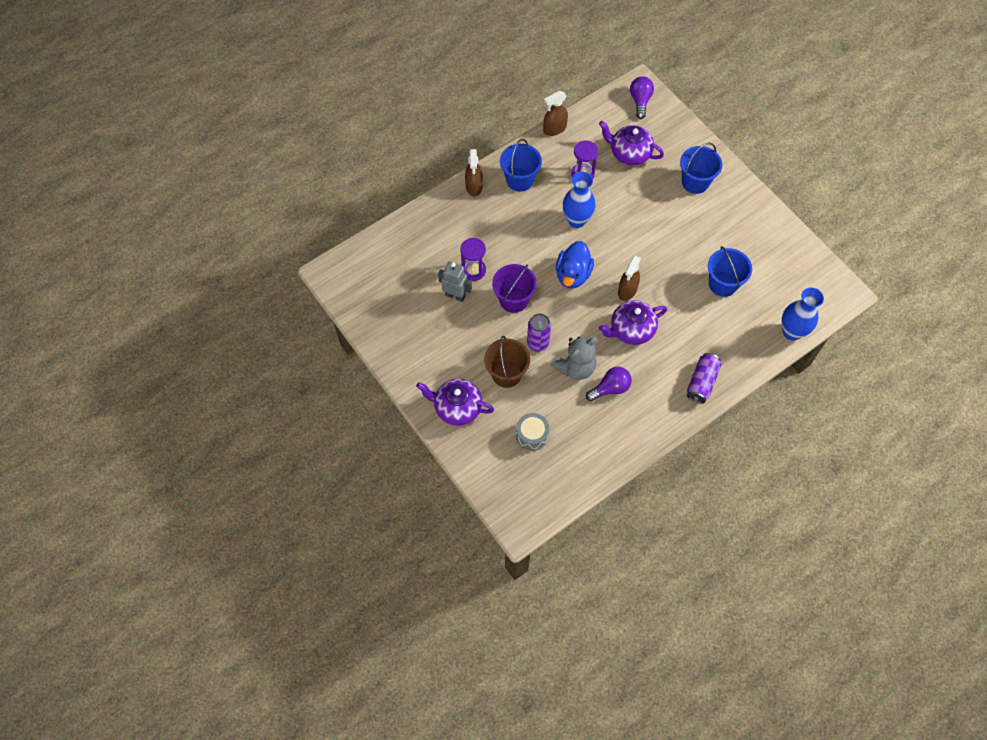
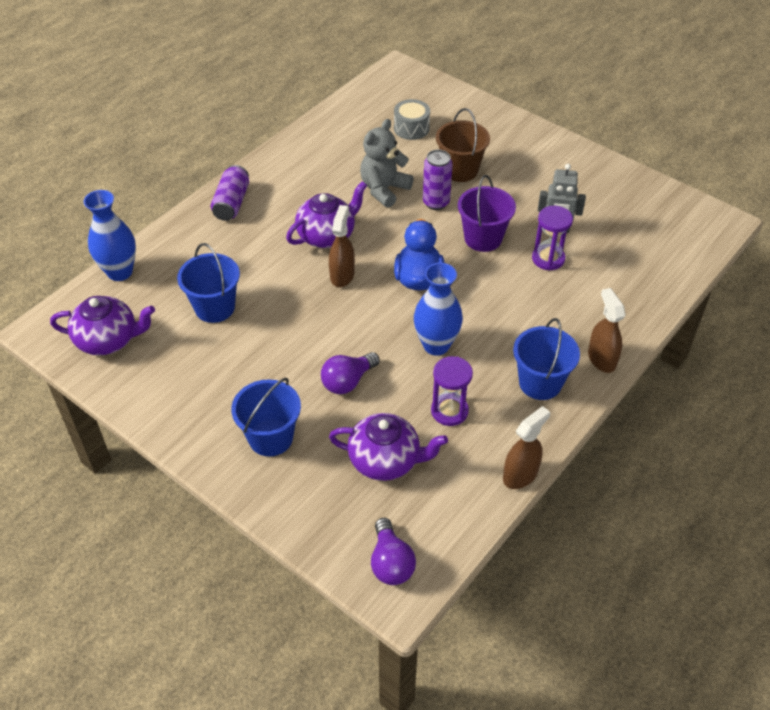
camera: 165 degrees right, 15 degrees down
(457, 408) = (500, 134): purple teapot -> purple teapot (108, 340)
(610, 388) = (338, 179): purple light bulb -> purple light bulb (348, 381)

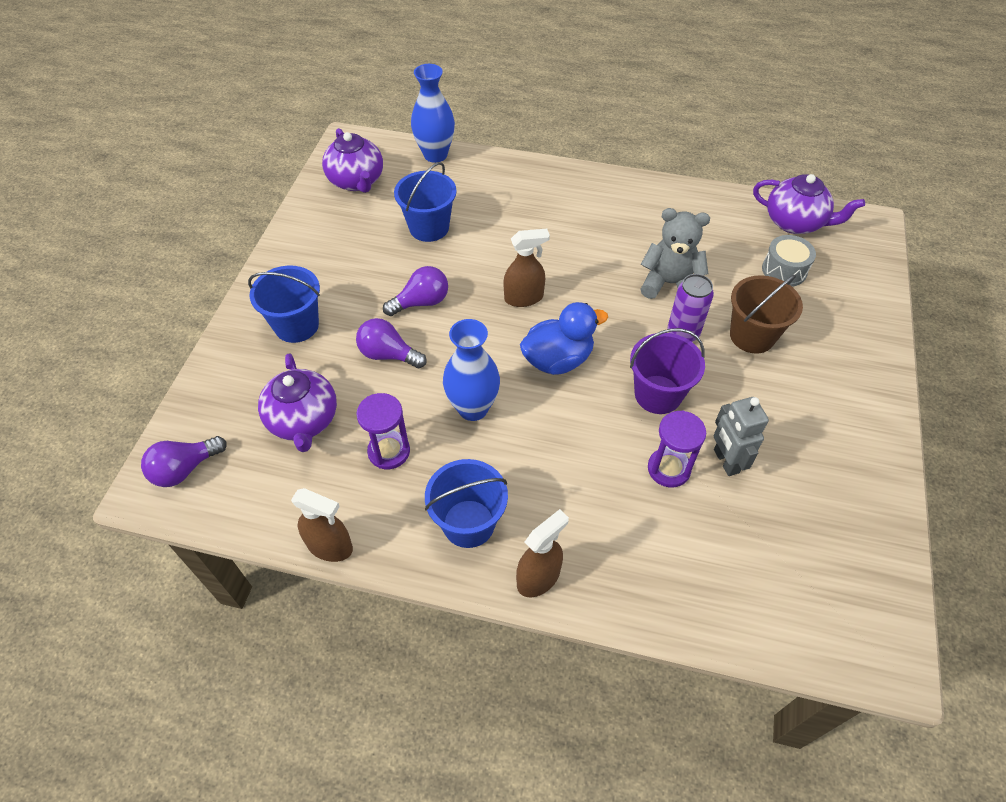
camera: 65 degrees right, 5 degrees up
(231, 203) = (566, 185): purple can -> none
(302, 341) = (421, 302): none -> purple light bulb
(327, 235) = (570, 266): purple teapot -> purple teapot (795, 222)

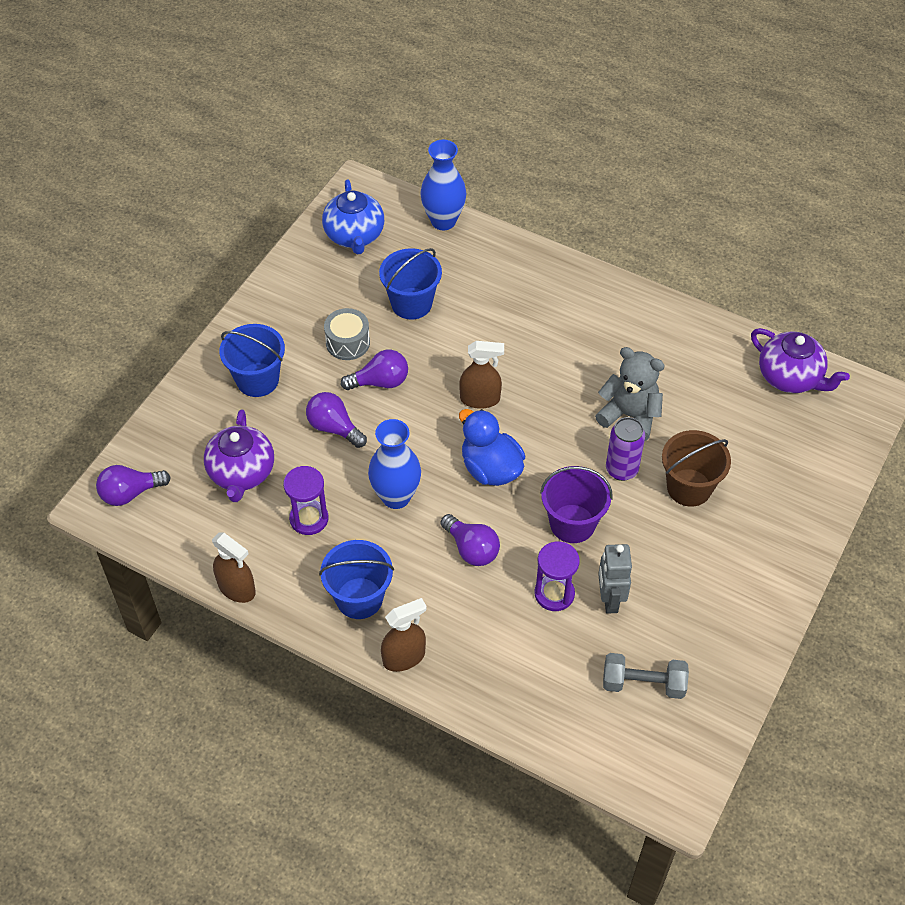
camera: 15 degrees right, 0 degrees up
(356, 181) = (354, 236): purple teapot -> blue teapot
(558, 360) = (490, 468): blue duck -> blue duck turned 120 degrees counterclockwise
(568, 443) = (471, 549): none -> purple light bulb
(784, 270) = (753, 427): grey drum -> grey drum (348, 342)
(797, 541) = (643, 684): none -> grey dumbbell

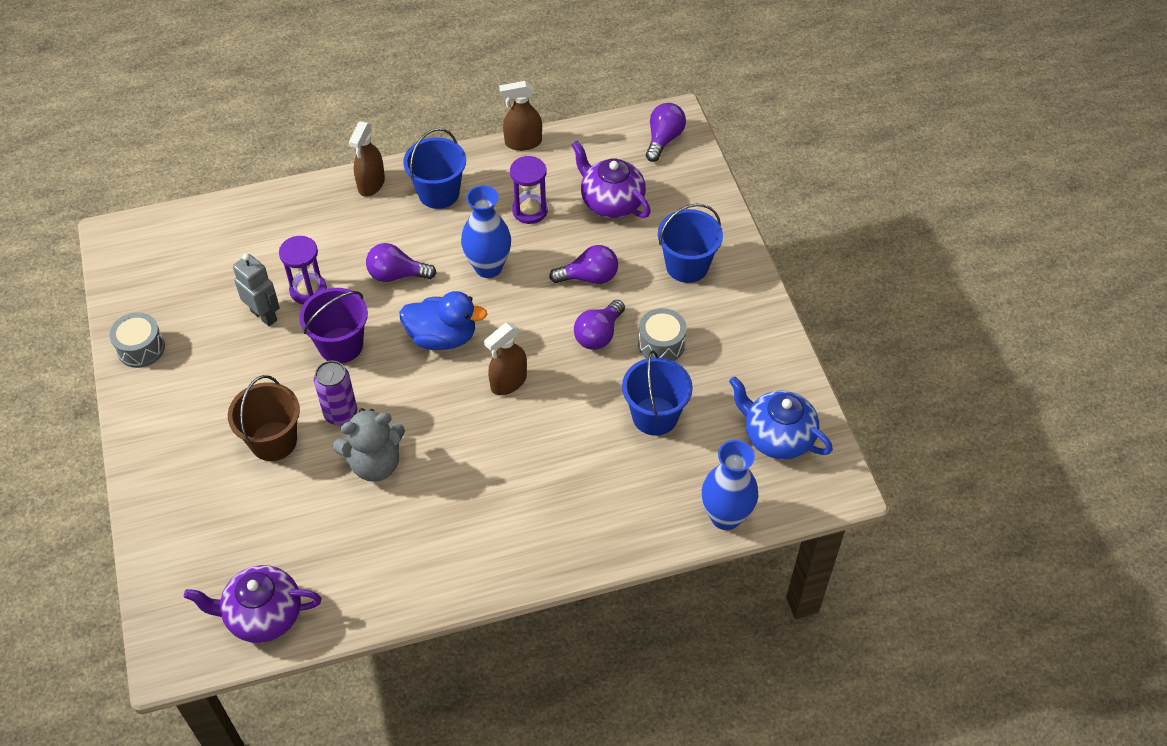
camera: 135 degrees right, 0 degrees up
(643, 684) = (193, 282): grey dumbbell -> none
(735, 652) = (141, 348): none -> grey drum

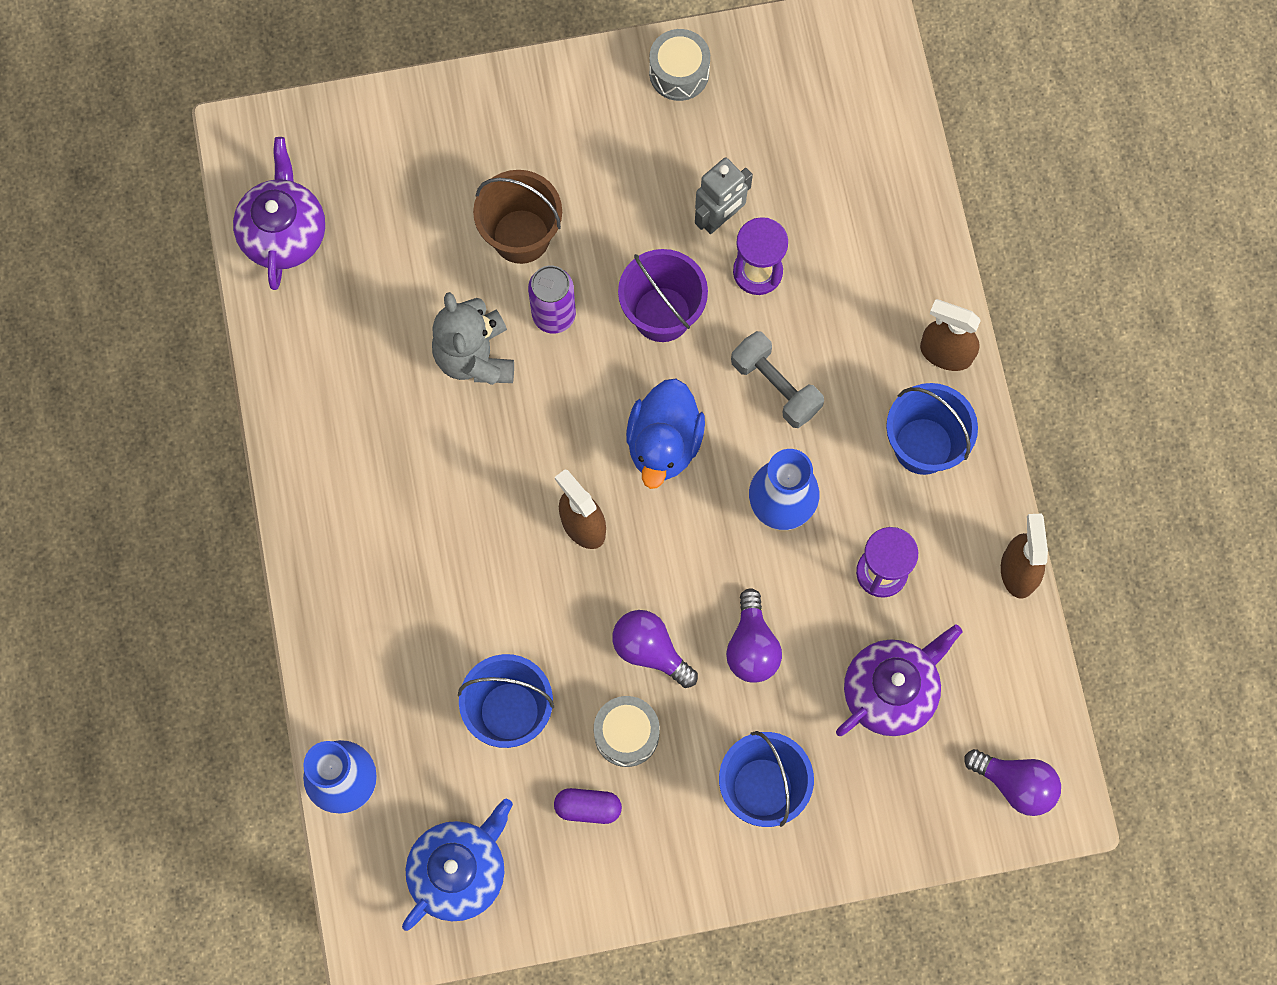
camera: 95 degrees right, 20 degrees up
(397, 275) = (775, 386): purple light bulb -> grey dumbbell
(717, 363) = (588, 807): none -> purple capsule

